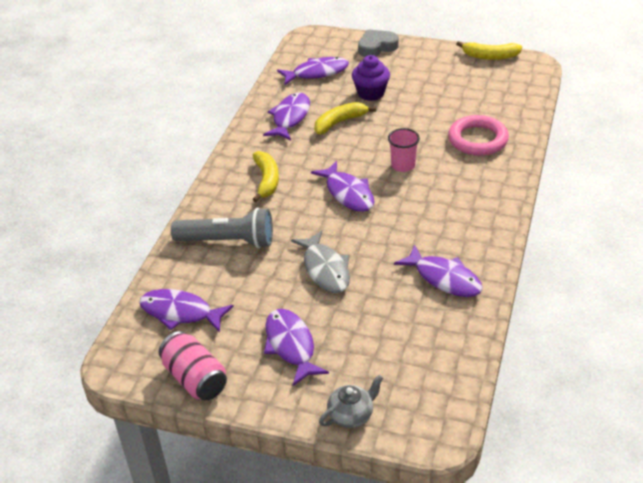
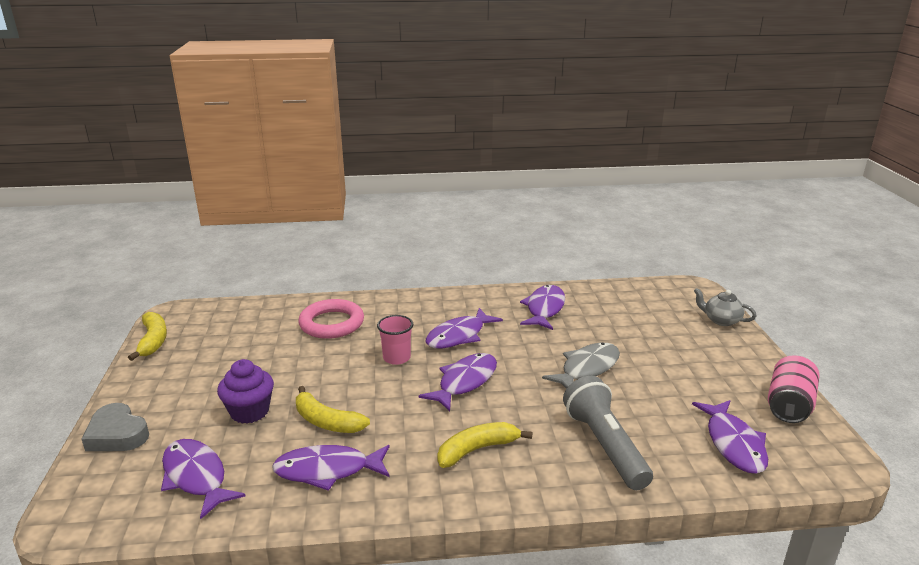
camera: 115 degrees left, 15 degrees down
(291, 345) = (693, 363): purple fish -> purple fish (459, 336)

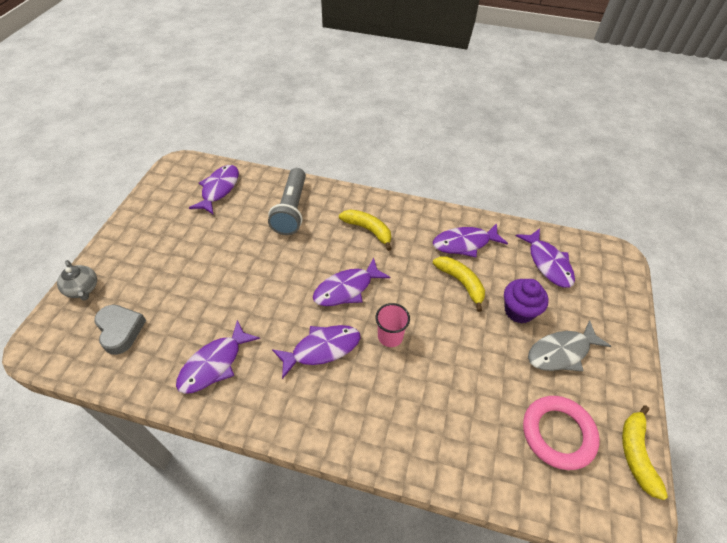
camera: 160 degrees left, 25 degrees up
(117, 434) = (617, 319): grey heart -> grey heart (120, 330)
(327, 470) = (464, 243): purple fish -> purple fish turned 150 degrees clockwise
(332, 323) = (440, 417): pink ring -> pink ring (558, 433)
(477, 449) = (368, 230): yellow banana -> yellow banana turned 135 degrees counterclockwise
(587, 368) = (246, 272): grey fish -> grey fish (561, 352)
(789, 404) = (153, 201): pink can -> none

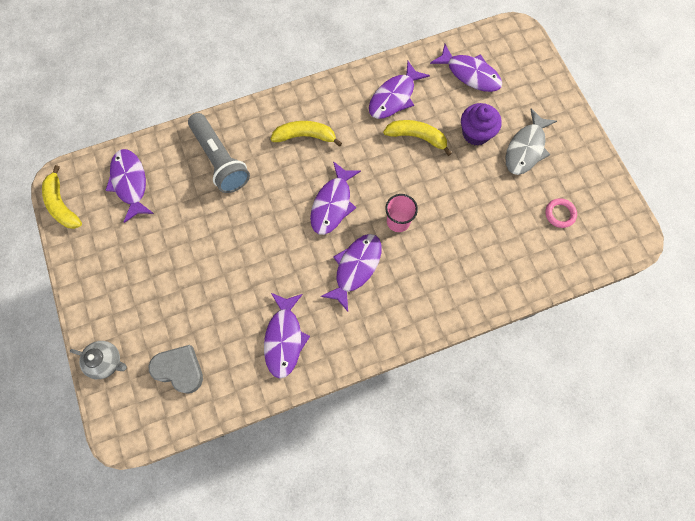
camera: 35 degrees left, 20 degrees up
(558, 433) = (560, 214): pink ring -> pink ring, size x0.52
(636, 454) = (613, 193): yellow banana -> yellow banana (62, 204)

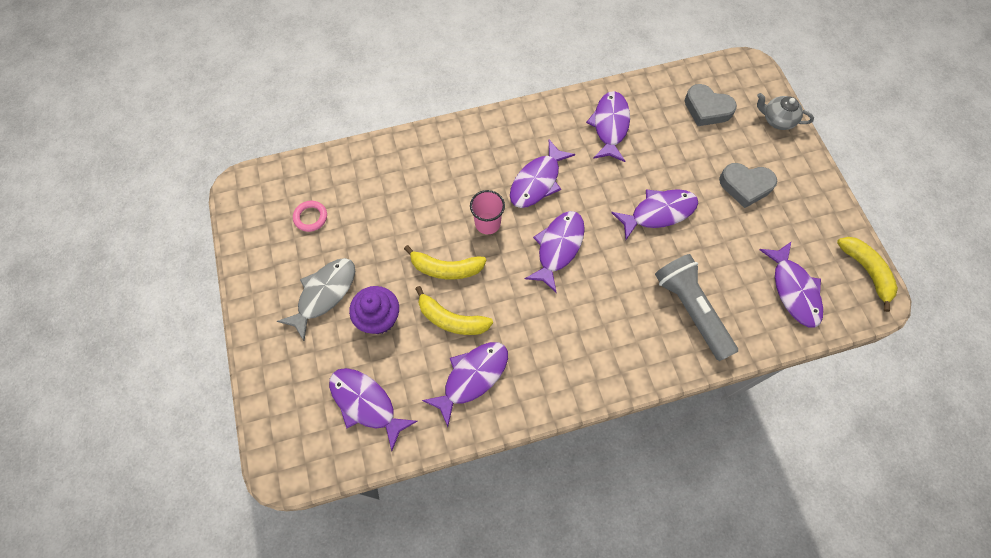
camera: 175 degrees left, 5 degrees down
(154, 279) = (745, 186): none -> grey heart
(240, 245) = (658, 213): none -> purple fish
(305, 136) = (588, 332): yellow banana -> yellow banana (446, 268)

